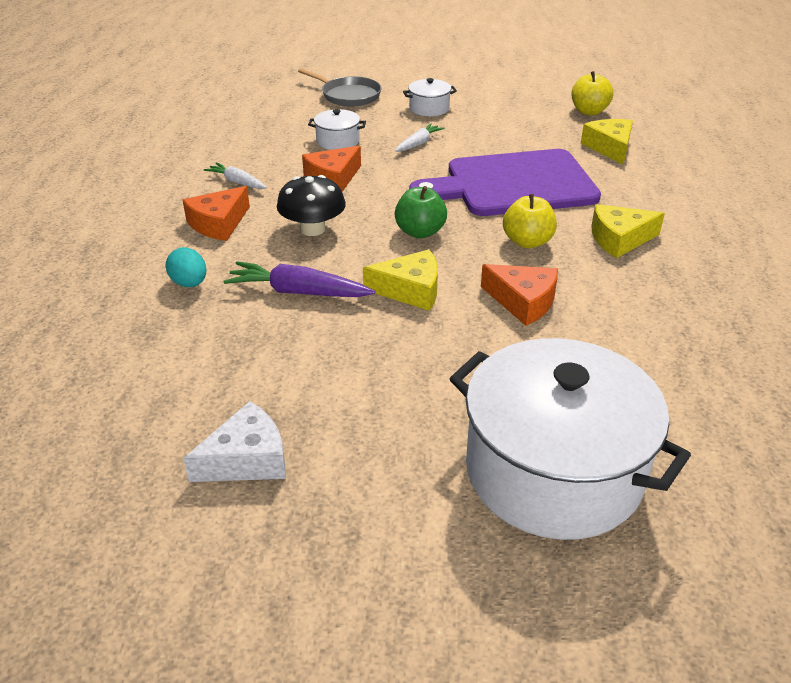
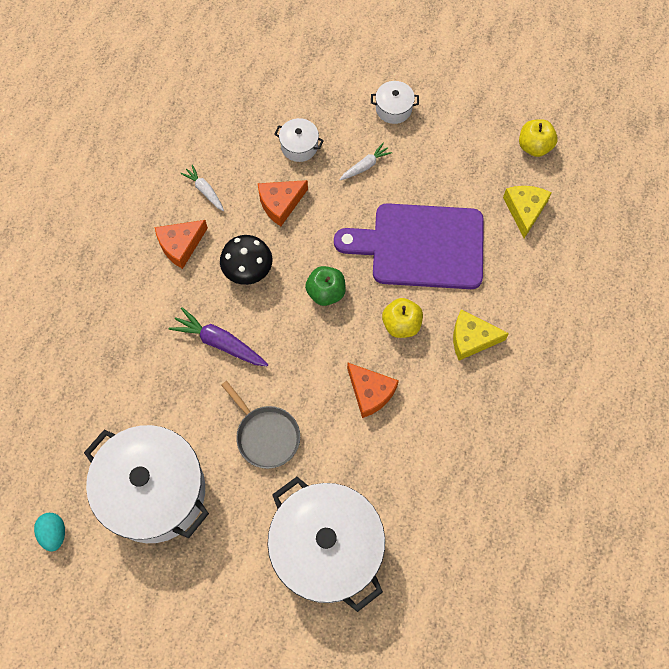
camera: 15 degrees right, 30 degrees up
(189, 283) = (148, 314): turquoise egg -> turquoise egg (54, 533)
(247, 459) = (154, 491): white cheese -> white pot
(348, 95) = (329, 69): grey pan -> grey pan (266, 435)
(410, 290) = (297, 360): yellow cheese -> none

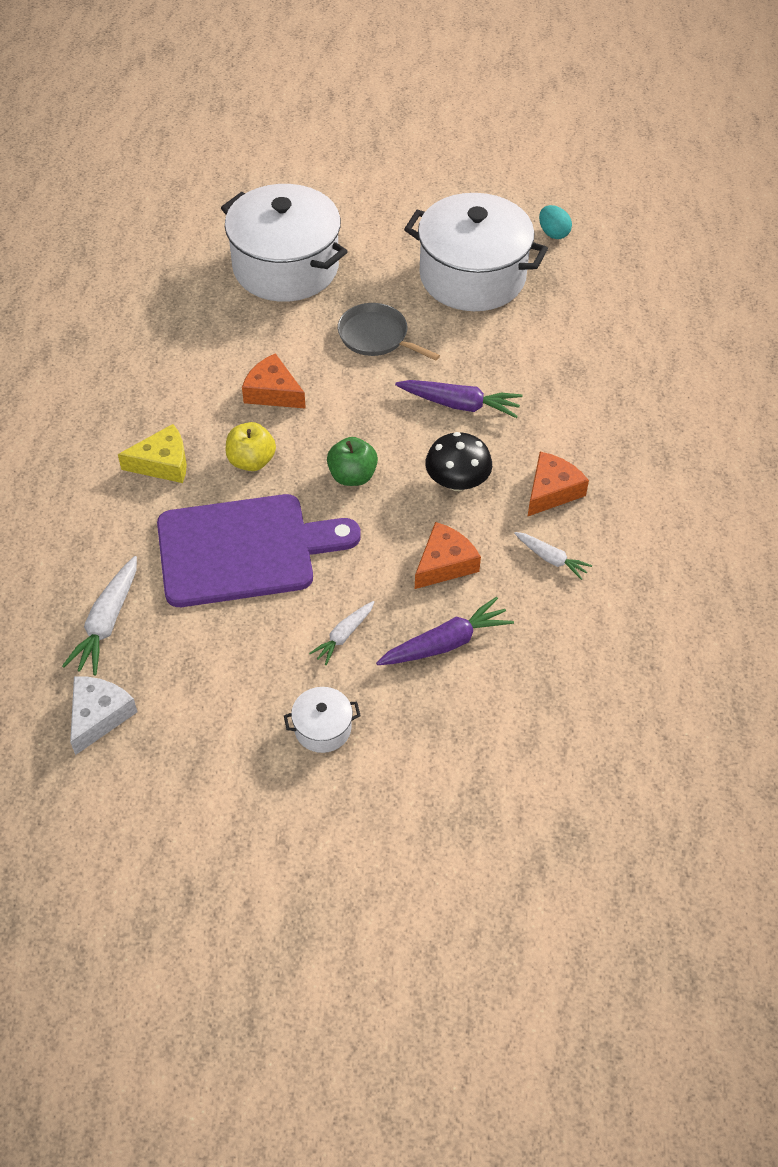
camera: 165 degrees right, 15 degrees down
(299, 146) = (445, 643): white pot -> purple carrot
(525, 210) = (107, 623): yellow cheese -> white carrot
(534, 146) = (99, 716): yellow apple -> white cheese

